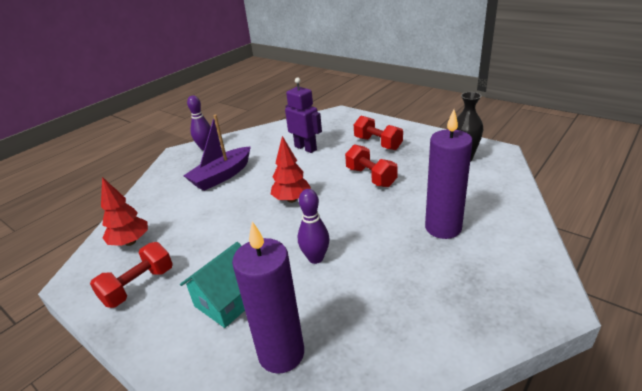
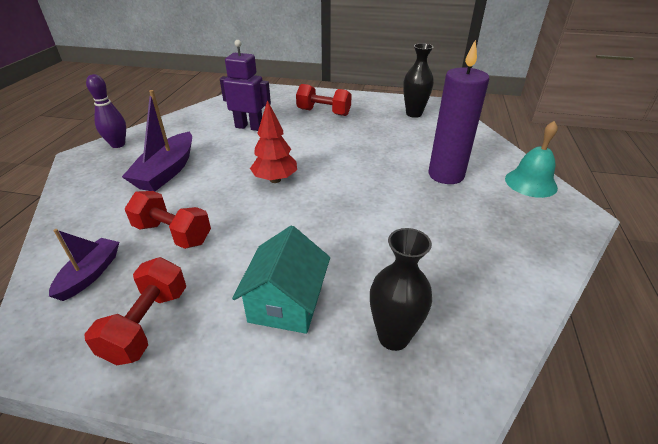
camera: 30 degrees left, 5 degrees up
(130, 242) = (90, 274): red tree -> purple boat
(281, 353) = (393, 337): purple candle -> black vase
(315, 258) = (350, 231): purple bowling pin -> none
(371, 177) = (342, 143): red dumbbell -> red dumbbell (173, 234)
(527, 256) = (530, 183): none -> turquoise bell

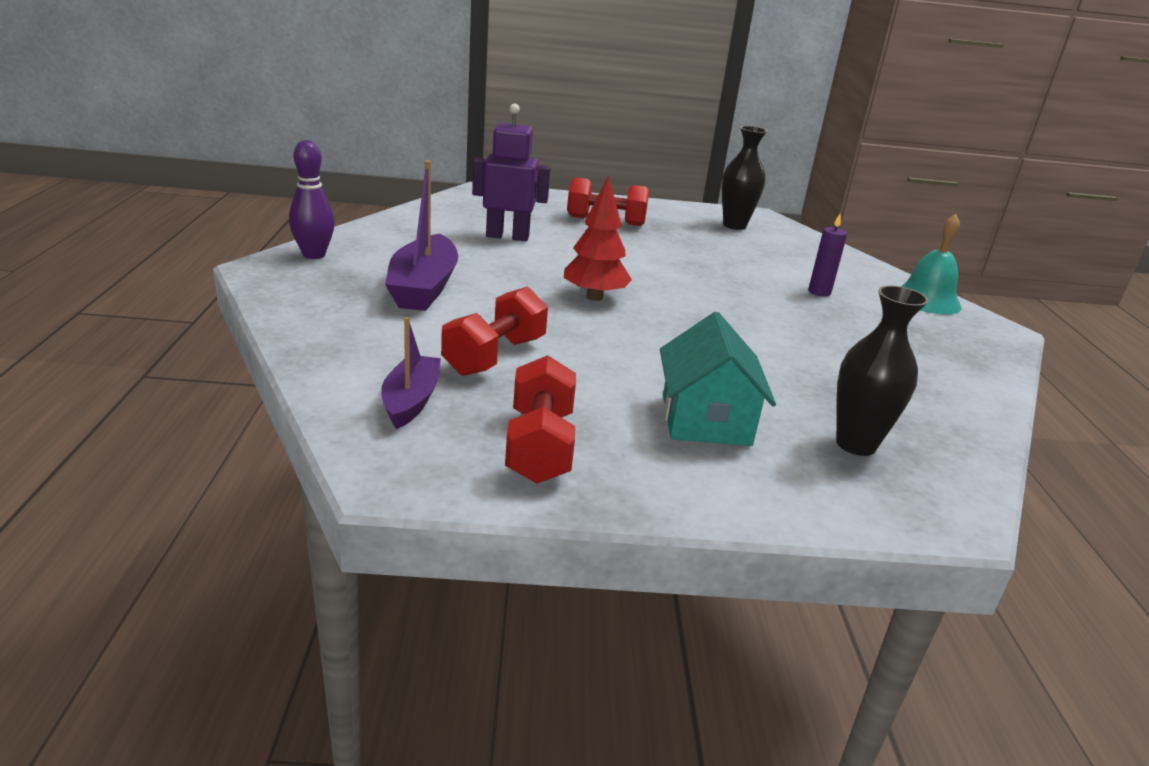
camera: 15 degrees left, 10 degrees down
(173, 234) = (494, 356): red dumbbell -> red dumbbell turned 75 degrees counterclockwise
(446, 175) = (819, 292): purple candle -> purple candle, size x0.46

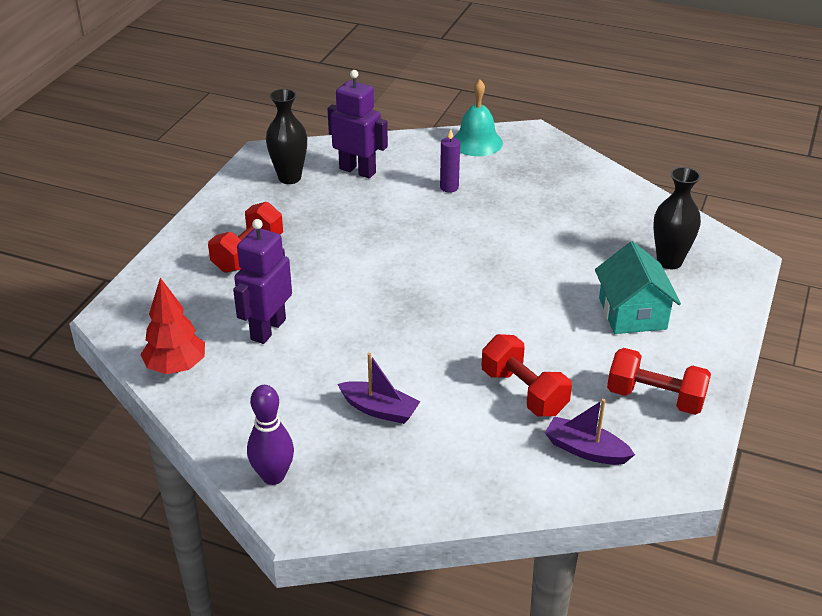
camera: 65 degrees left, 10 degrees up
(423, 287) = (379, 410): purple boat -> purple boat, size x0.61
(594, 297) = (427, 310): red tree -> red tree (176, 367)
(705, 420) = (632, 313): turquoise house -> turquoise house turned 60 degrees clockwise
(786, 250) = (357, 170): none -> purple robot

